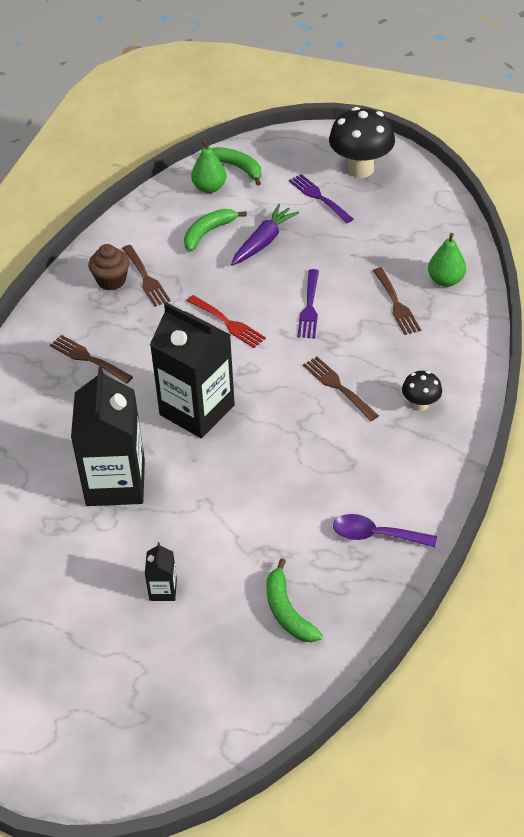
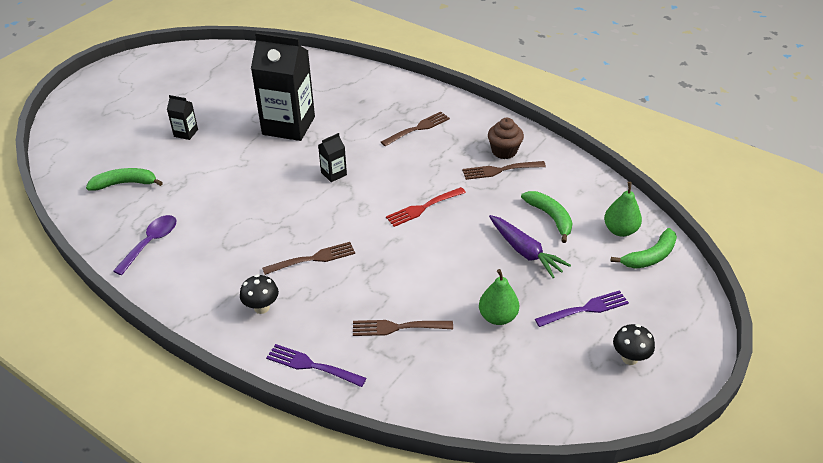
camera: 105 degrees right, 5 degrees down
(197, 410) = (334, 174): black carton -> black carton, size x0.43
(309, 307) = (420, 263): purple fork -> purple fork (312, 365)
(360, 169) = (629, 358): black mushroom -> black mushroom, size x0.51
(445, 280) = (416, 379): green pear -> green pear (497, 317)

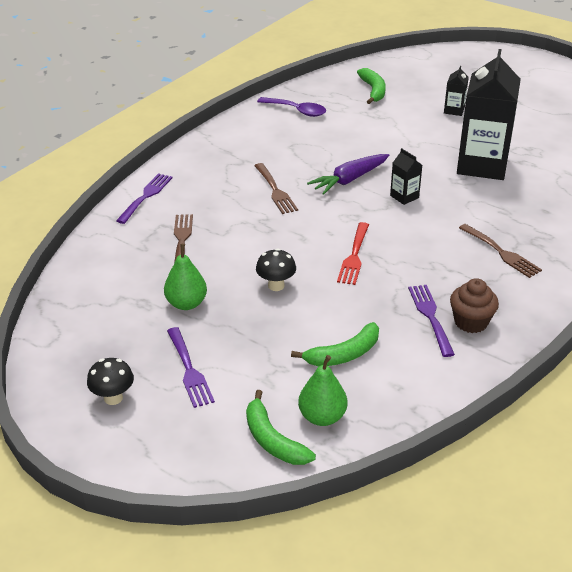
camera: 90 degrees right, 5 degrees down
(261, 307) = (215, 168): black mushroom -> black mushroom (276, 286)
(423, 208) = (354, 256): red fork -> red fork turned 135 degrees counterclockwise
(500, 170) = (430, 317): brown fork -> purple fork
(525, 252) = (283, 329): purple carrot -> purple carrot (349, 180)

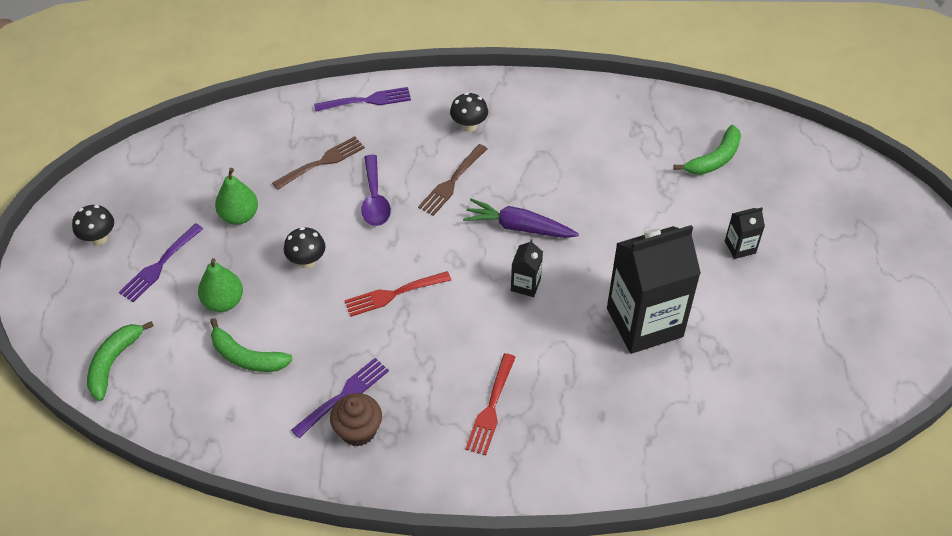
camera: 55 degrees right, 15 degrees up
(230, 163) = (469, 126): none -> black mushroom
(297, 111) = (611, 121): purple spoon -> purple spoon (375, 199)
(322, 417) = (159, 381): green pear -> green pear (223, 301)
(501, 252) = (491, 408): brown fork -> red fork

